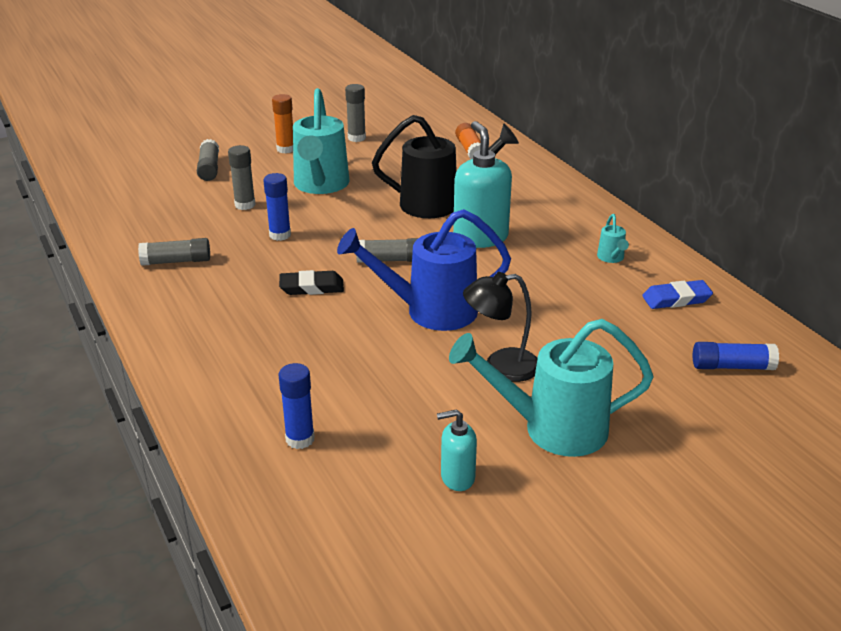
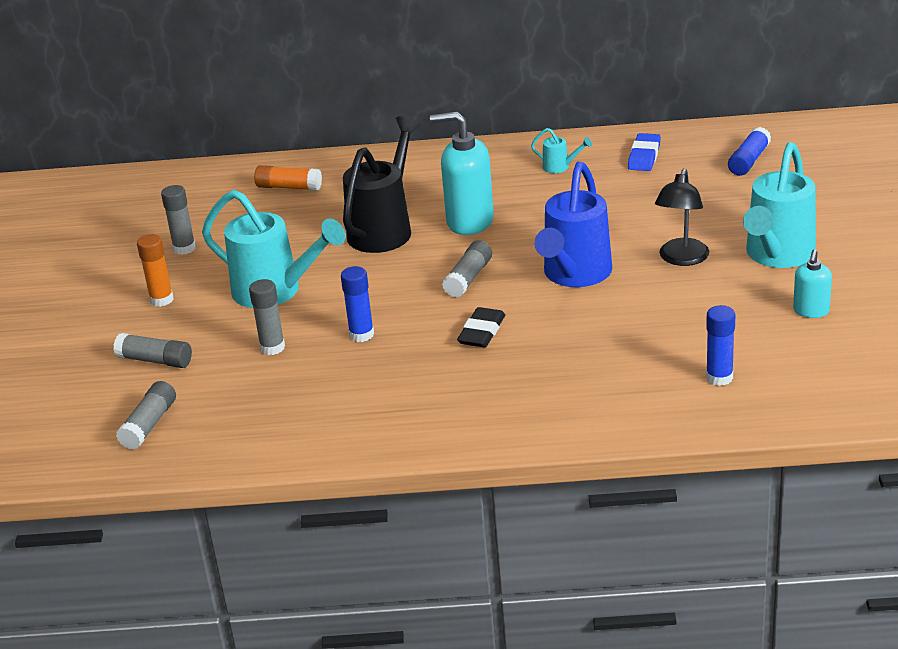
camera: 60 degrees left, 0 degrees up
(176, 261) = (359, 410): grey glue stick -> grey glue stick (149, 424)

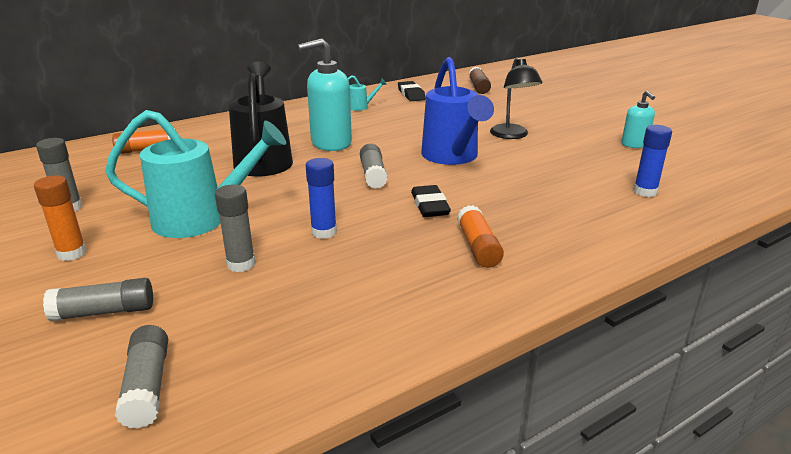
camera: 35 degrees left, 5 degrees down
(473, 389) = (478, 247): none -> orange glue stick
(644, 156) = (411, 94): blue eraser -> black eraser
(749, 161) = (478, 87): blue glue stick -> brown glue stick
(777, 255) = (567, 123): turquoise watering can -> none

